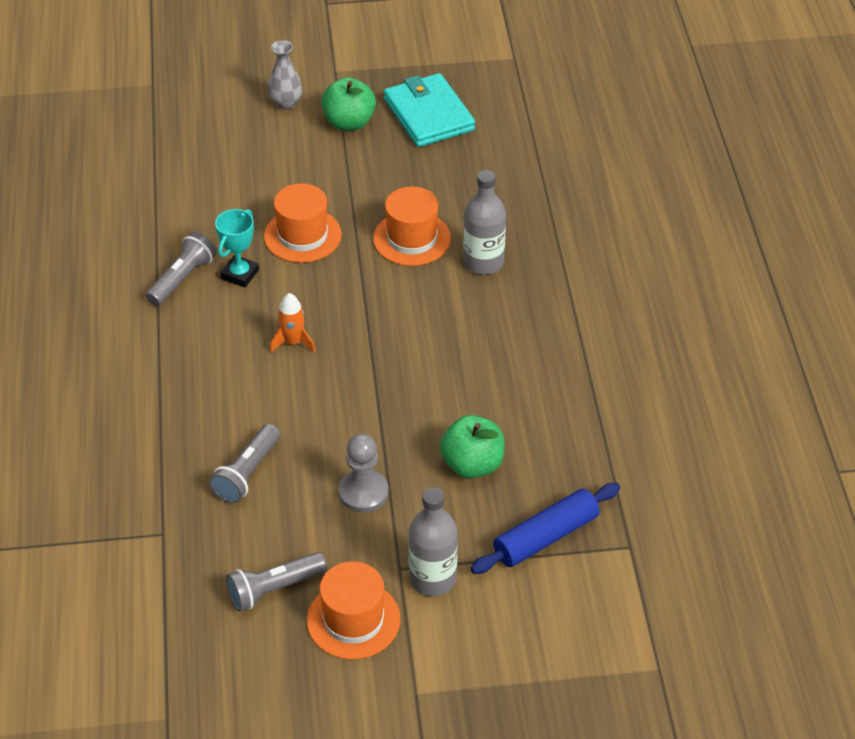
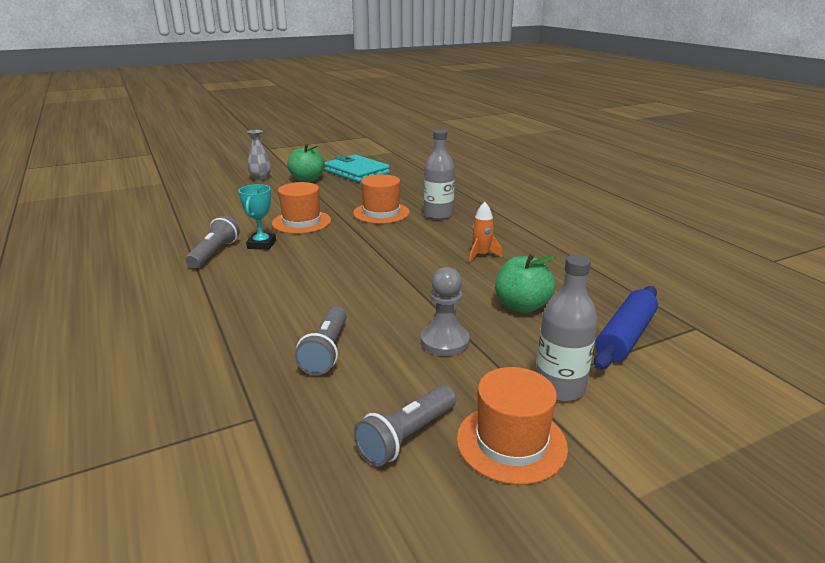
camera: 20 degrees left, 20 degrees down
(293, 342) = (323, 269): orange rocket -> orange rocket (481, 255)

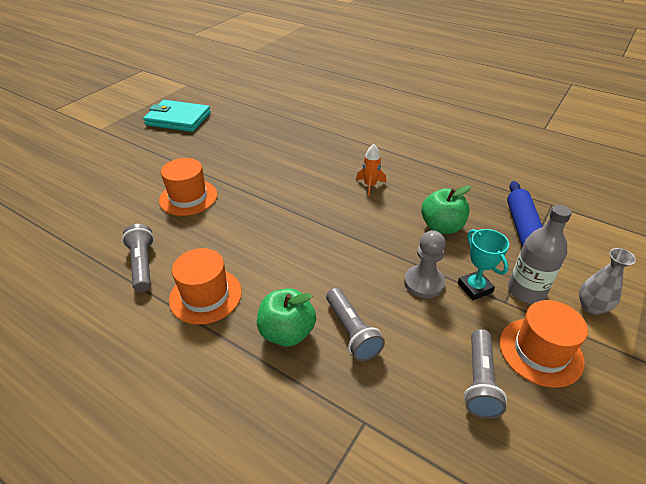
camera: 30 degrees left, 15 degrees up
(261, 178) = (89, 153): grey vase -> grey vase (591, 307)
(261, 244) = (178, 237): turquoise trophy -> turquoise trophy (474, 288)
(307, 180) = (140, 142): green apple -> green apple (287, 332)
(381, 213) = (249, 164): orange hat -> orange hat (205, 295)
(438, 215) = (298, 151): grey bottle -> none

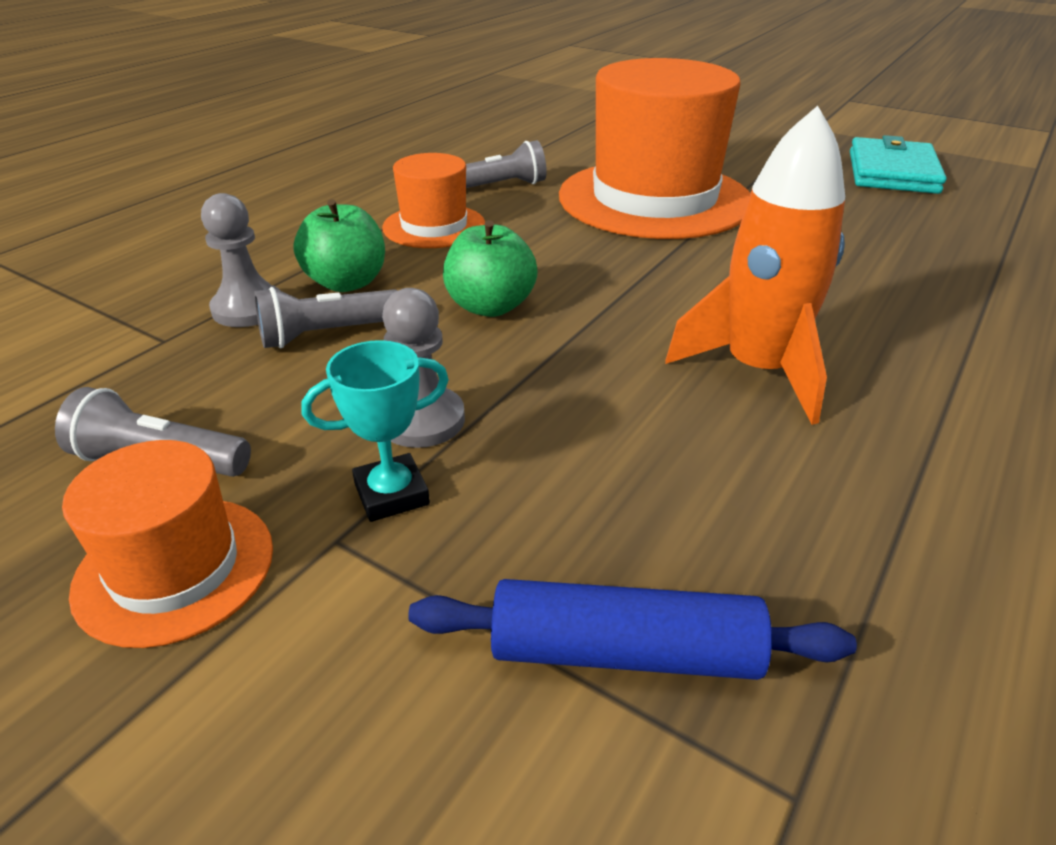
camera: 90 degrees right, 5 degrees down
(188, 197) = (654, 199): orange hat -> orange hat, size x2.01
(322, 381) = (248, 309): none -> grey pawn
(370, 185) = (758, 370): orange rocket -> orange rocket, size x2.12
(441, 227) = (612, 469): green apple -> green apple (490, 306)
(526, 291) = (359, 589): grey bottle -> none
(591, 307) = (260, 735): grey vase -> none

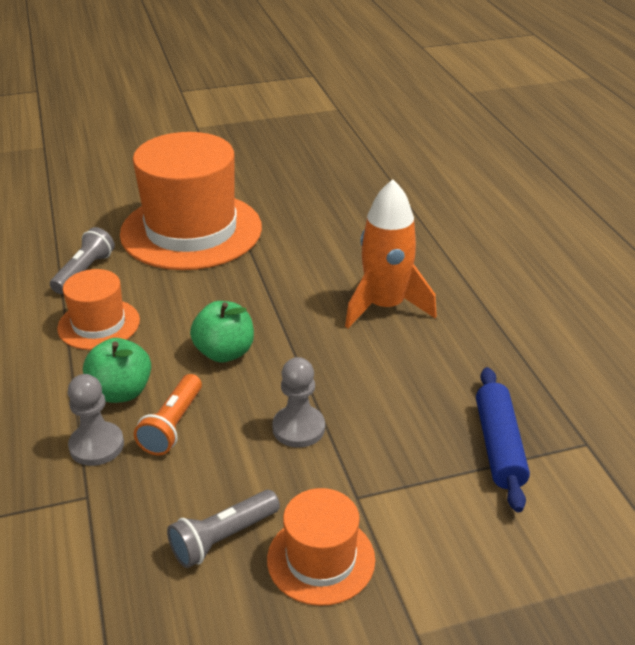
camera: 50 degrees left, 0 degrees up
(327, 334) = (173, 425): grey flashlight -> orange flashlight
(391, 494) = (344, 465): turquoise trophy -> none
(624, 651) = (499, 446): blue rolling pin -> blue rolling pin turned 45 degrees counterclockwise
(892, 172) = (280, 145): turquoise wallet -> none

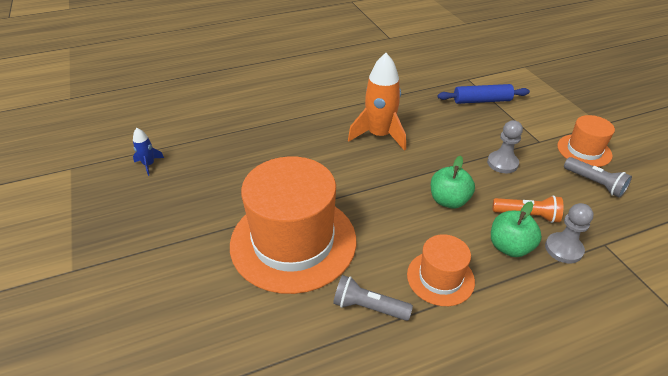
camera: 95 degrees left, 5 degrees up
(337, 145) = (149, 164): none -> blue rocket

